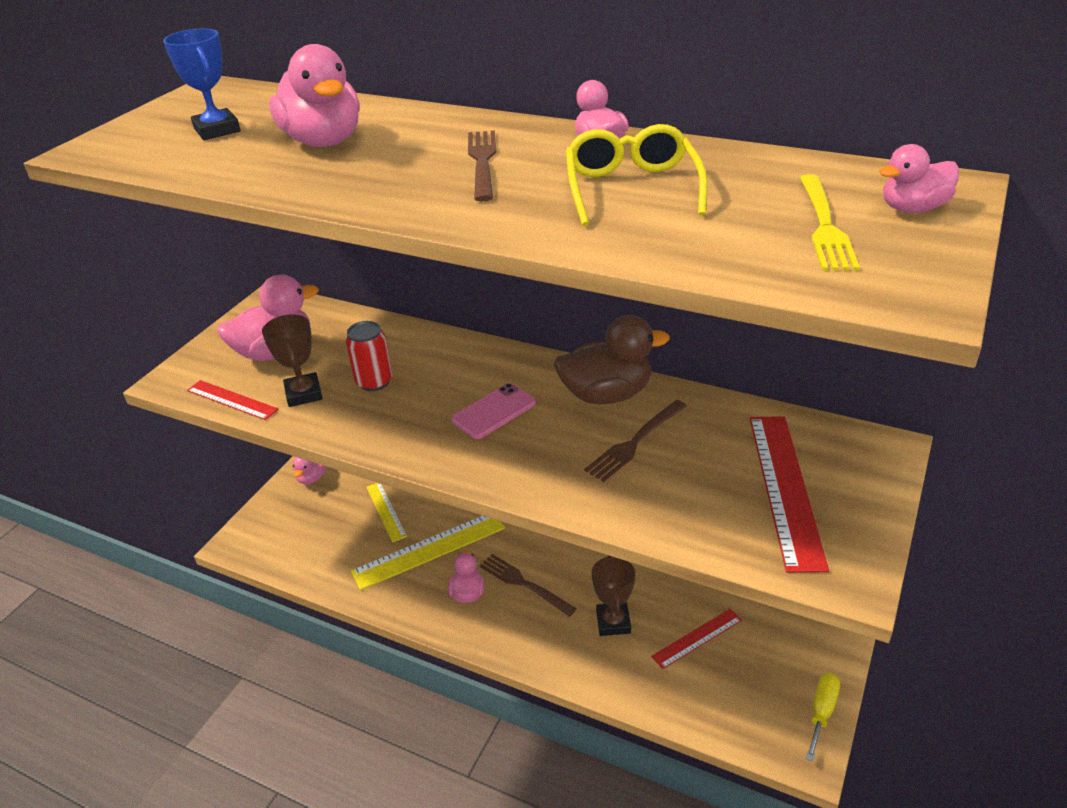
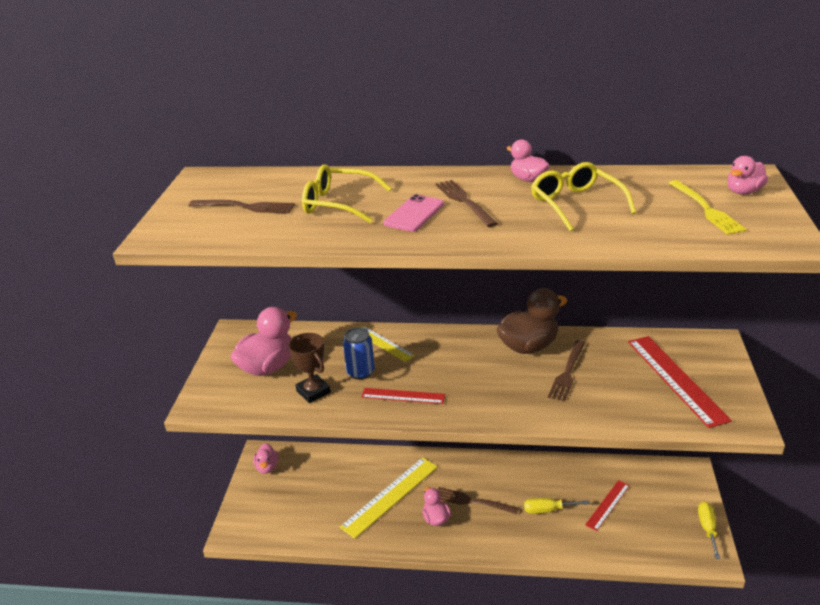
camera: 20 degrees left, 5 degrees down
(217, 130) = (246, 207): blue trophy -> brown fork
(232, 400) = (260, 408): red ruler -> red ruler (403, 396)
(324, 141) = (337, 203): pink duck -> yellow glasses
(374, 382) = (360, 372): red can -> blue can
(386, 511) = (341, 477): yellow ruler -> yellow ruler (383, 343)
(494, 411) = (461, 373): pink phone -> pink phone (414, 214)
(613, 622) = (548, 510): brown trophy -> yellow screwdriver

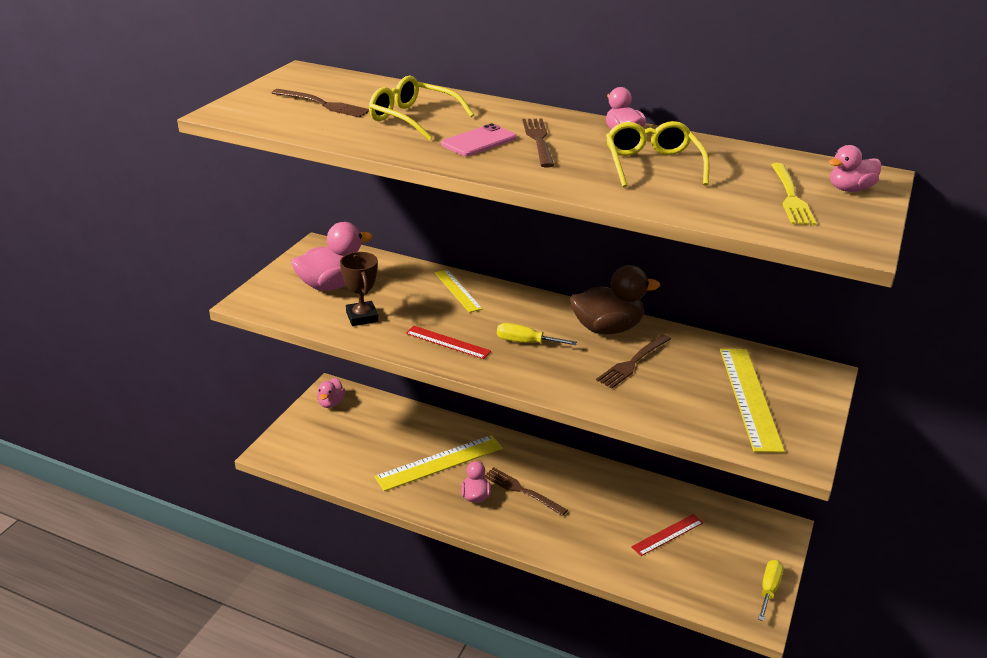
camera: 15 degrees right, 0 degrees up
(360, 372) = (418, 311): blue can -> none
(548, 510) = (598, 521): yellow screwdriver -> yellow screwdriver (525, 342)
(676, 379) = (749, 397): red ruler -> yellow ruler

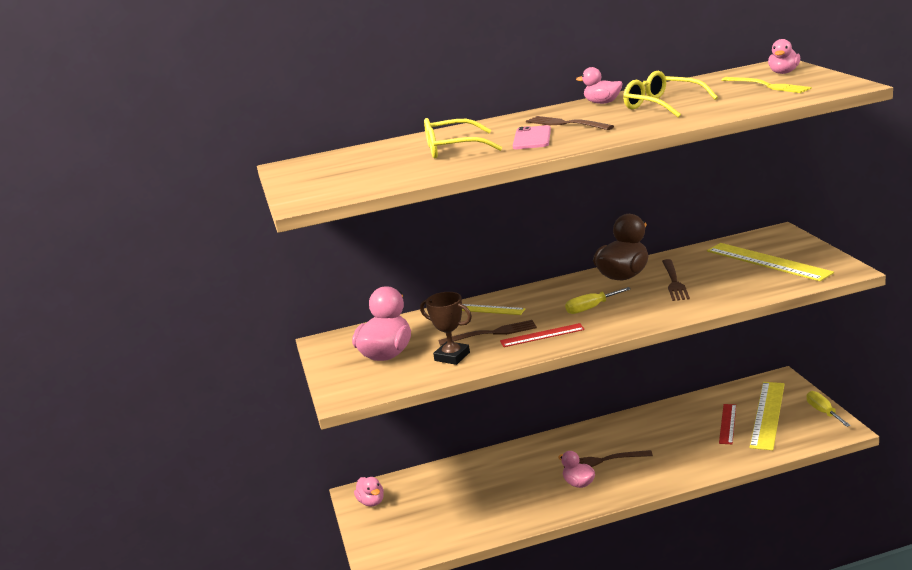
camera: 35 degrees left, 10 degrees down
(324, 104) = (365, 169): brown fork -> brown fork (492, 333)
(439, 462) = (520, 482): yellow ruler -> yellow ruler (767, 414)

